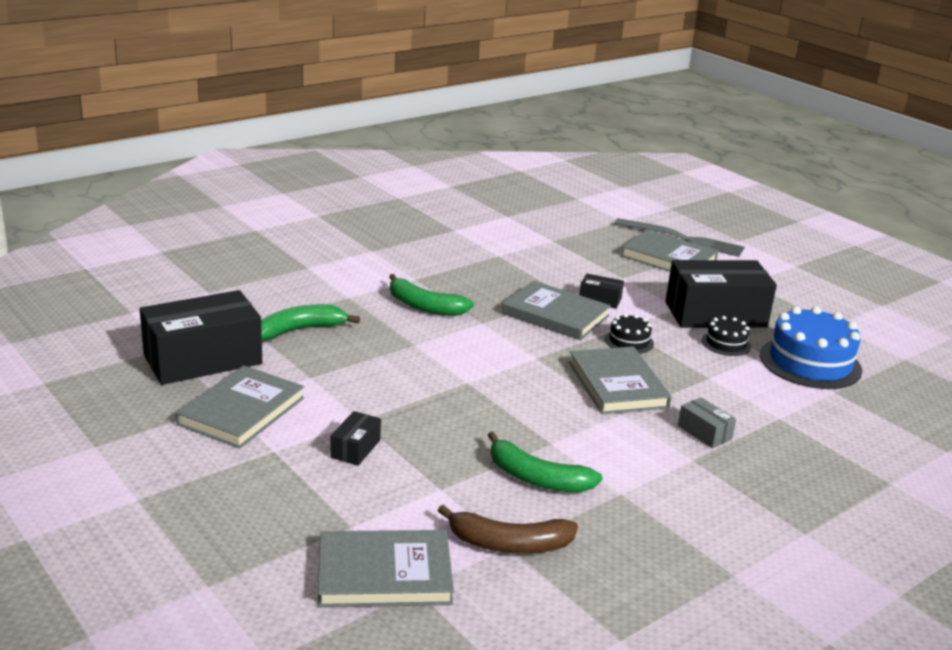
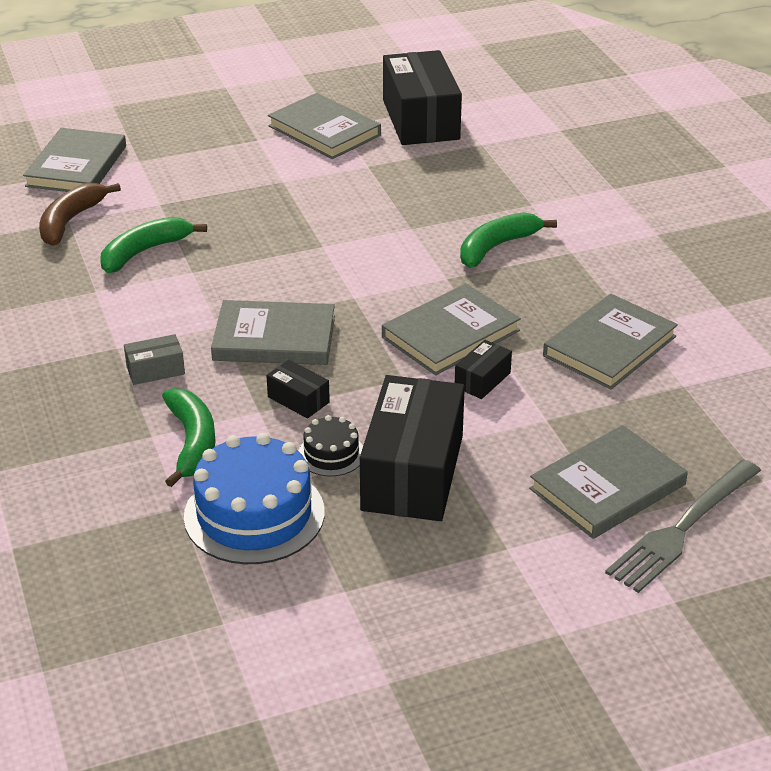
camera: 110 degrees right, 10 degrees up
(300, 330) = (462, 169): green banana -> green banana (192, 443)
(355, 448) = (240, 174): black box -> black box (298, 399)
(527, 262) = (609, 346): none -> grey book
(629, 341) = (366, 373): black cake -> none

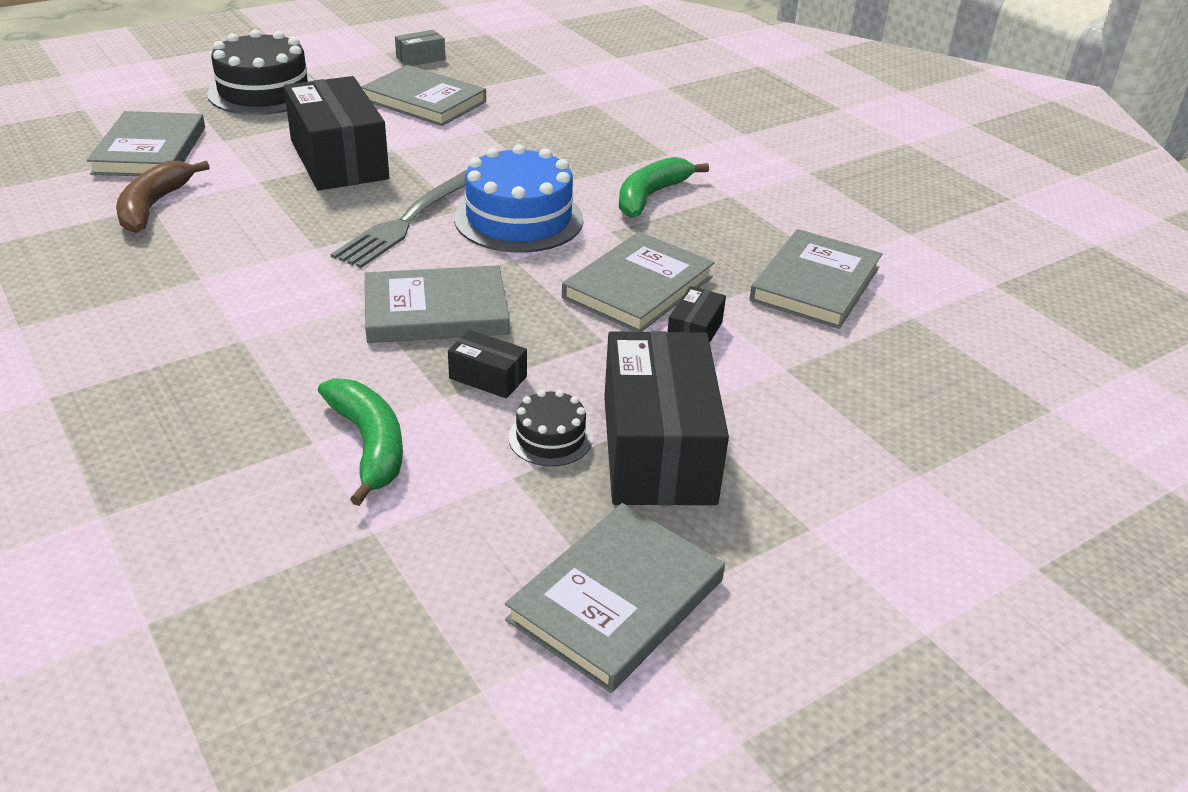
camera: 15 degrees left, 0 degrees up
(145, 252) = (252, 231): green banana -> none
(155, 370) = (298, 361): grey box -> grey box (420, 58)
(183, 111) = (263, 92): none -> black cake
(254, 514) = (478, 528): blue cake -> blue cake (519, 219)
(421, 119) = (522, 85): black box -> black box (339, 160)
(608, 487) = (890, 438): grey book -> grey book (617, 600)
(681, 529) = (997, 477): grey fork -> grey fork (406, 222)

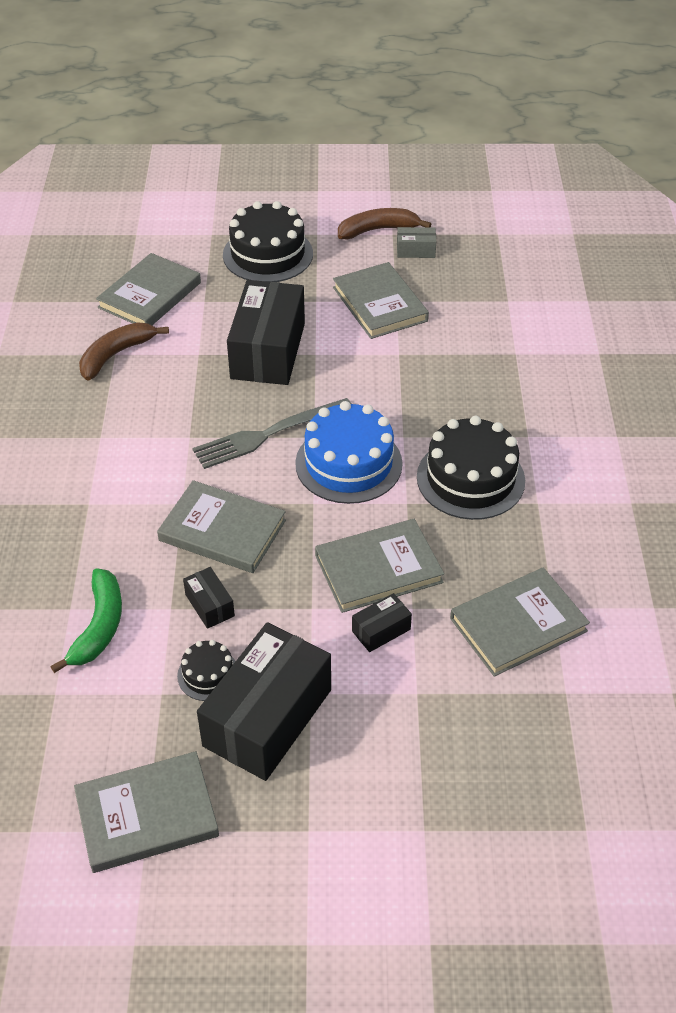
camera: 35 degrees right, 10 degrees up
(367, 53) = (378, 230): none -> brown banana
(651, 196) = (470, 478): green banana -> black cake

